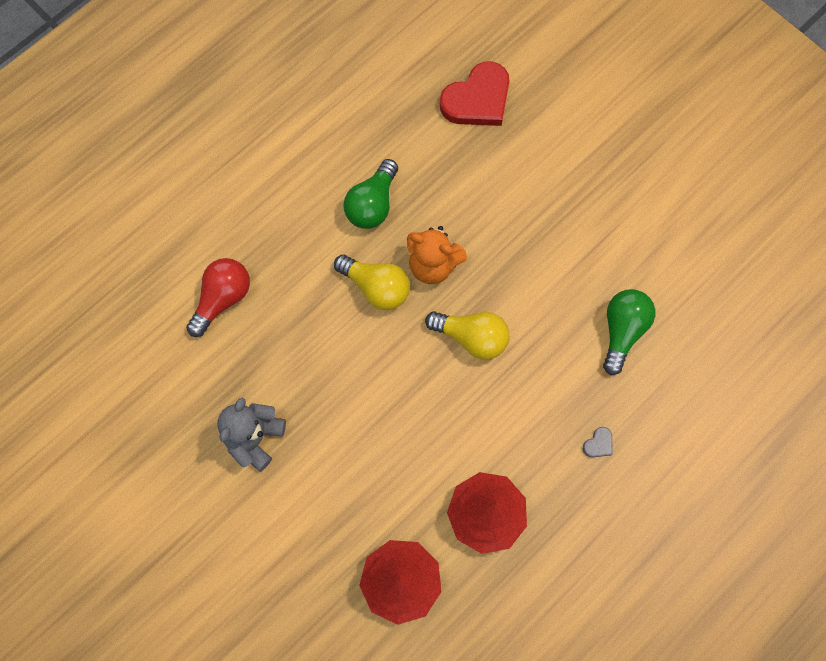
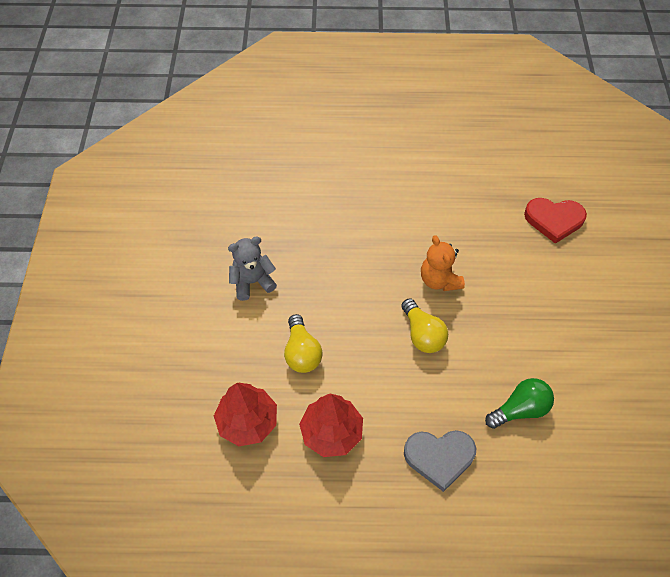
camera: 45 degrees right, 15 degrees down
(222, 299) = (309, 205): red light bulb -> none
(372, 204) = (437, 224): green light bulb -> none
(376, 287) = (395, 265): yellow light bulb -> yellow light bulb (302, 352)
(598, 444) = (439, 457): grey heart -> grey heart, size x2.50

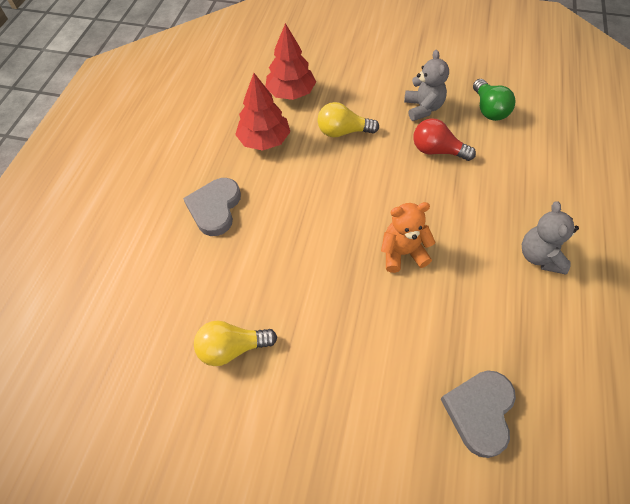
camera: 105 degrees right, 0 degrees up
(311, 264) = (437, 151): none -> red light bulb
(411, 187) = (540, 256): none -> grey teddy bear
(422, 334) = (340, 223): yellow light bulb -> yellow light bulb (232, 348)
(520, 409) = (235, 286): green light bulb -> green light bulb (488, 109)
(554, 220) = (480, 412): red heart -> grey heart

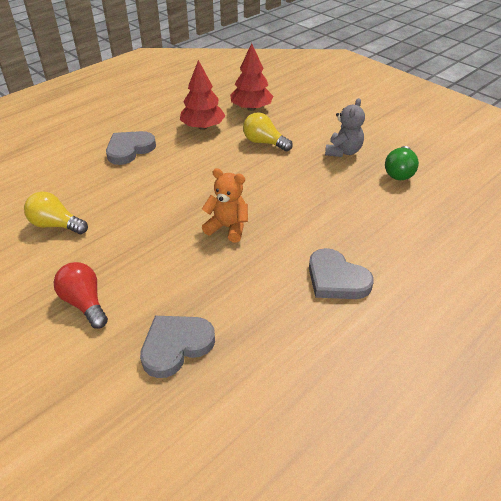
camera: 30 degrees right, 15 degrees down
(437, 151) = (325, 180): red light bulb -> red light bulb (85, 303)
(540, 256) = (336, 279): grey teddy bear -> grey heart

